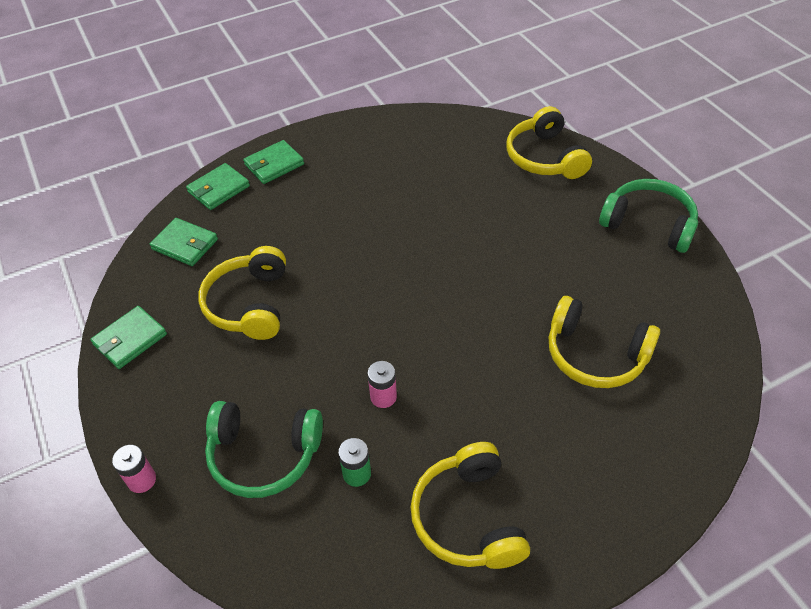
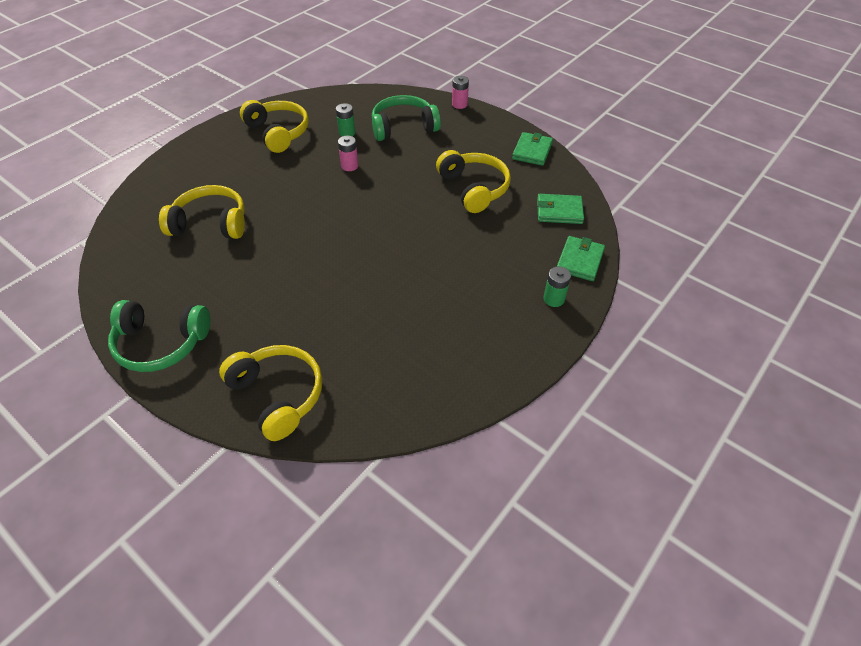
camera: 155 degrees right, 0 degrees up
(274, 164) = (554, 299): green wallet -> green battery

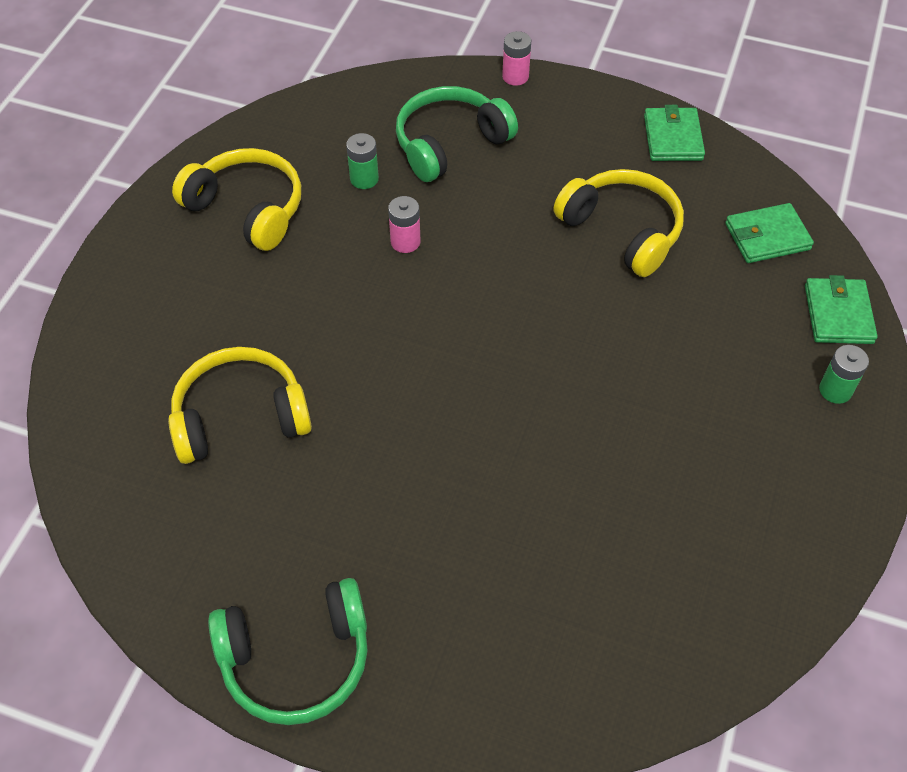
camera: 20 degrees left, 5 degrees up
(278, 395) = (533, 682): yellow headphones -> none

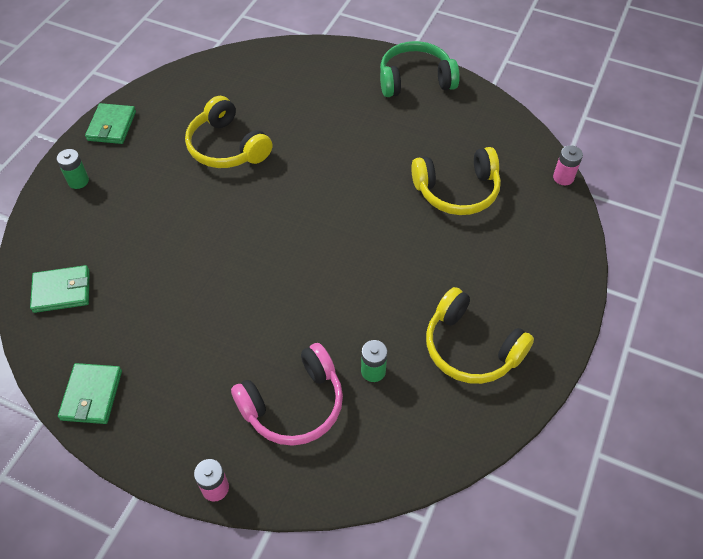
camera: 175 degrees left, 0 degrees up
(405, 242) = (342, 307): pink battery -> pink battery (563, 177)
(450, 143) = (294, 405): green headphones -> pink headphones
(622, 230) = (171, 304): yellow headphones -> yellow headphones (227, 147)
(838, 314) = (46, 228): green wallet -> green wallet (111, 126)

